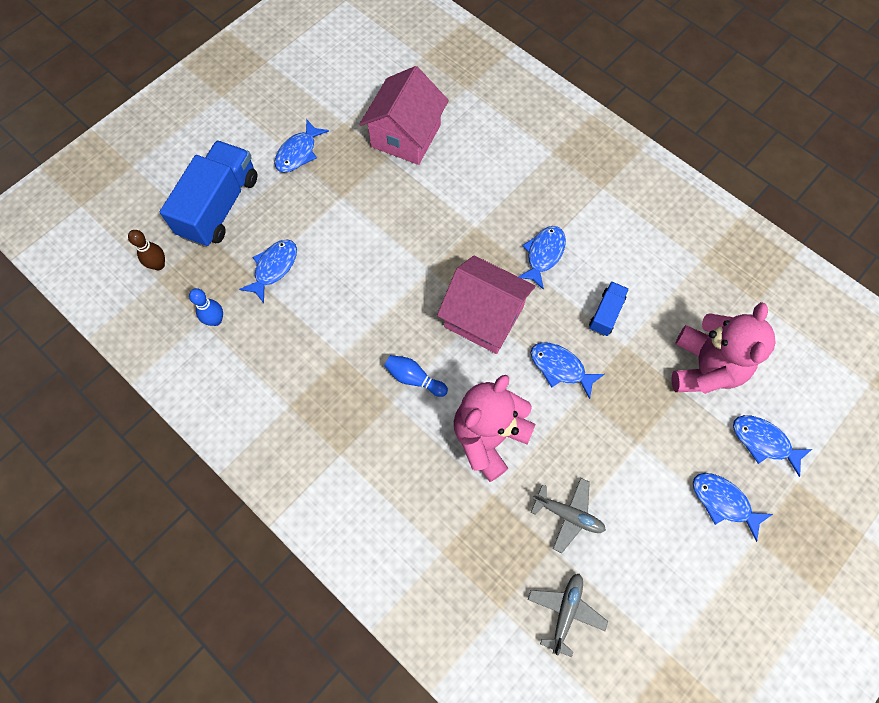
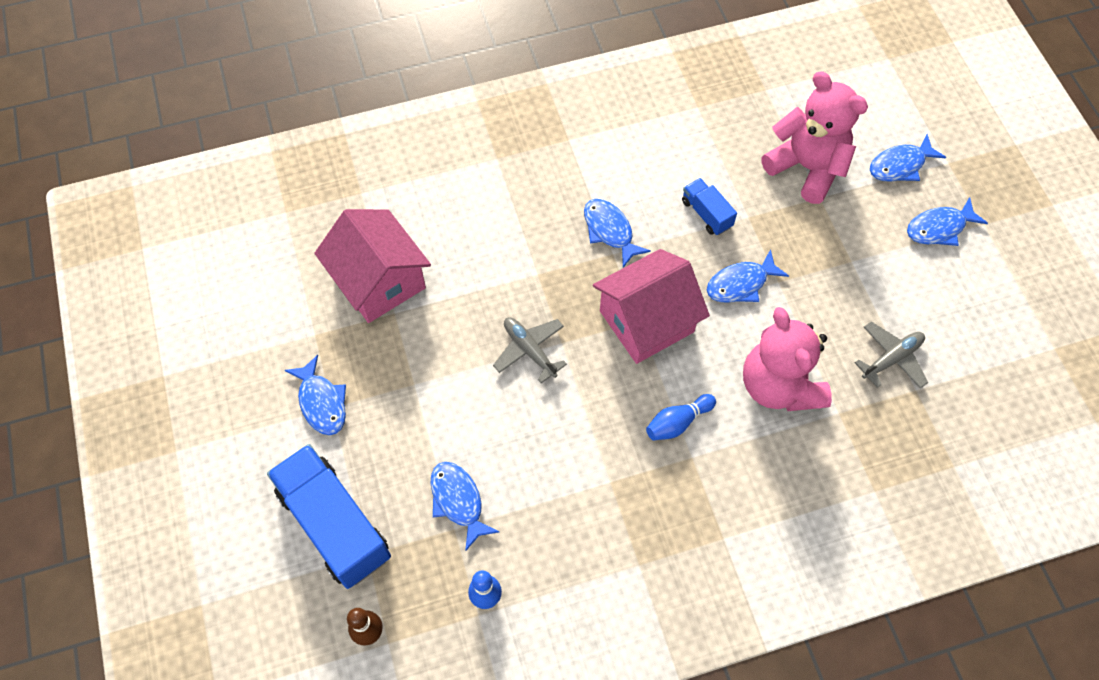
camera: 60 degrees left, 5 degrees down
(565, 612) = (981, 411): grey plane -> grey plane (530, 350)

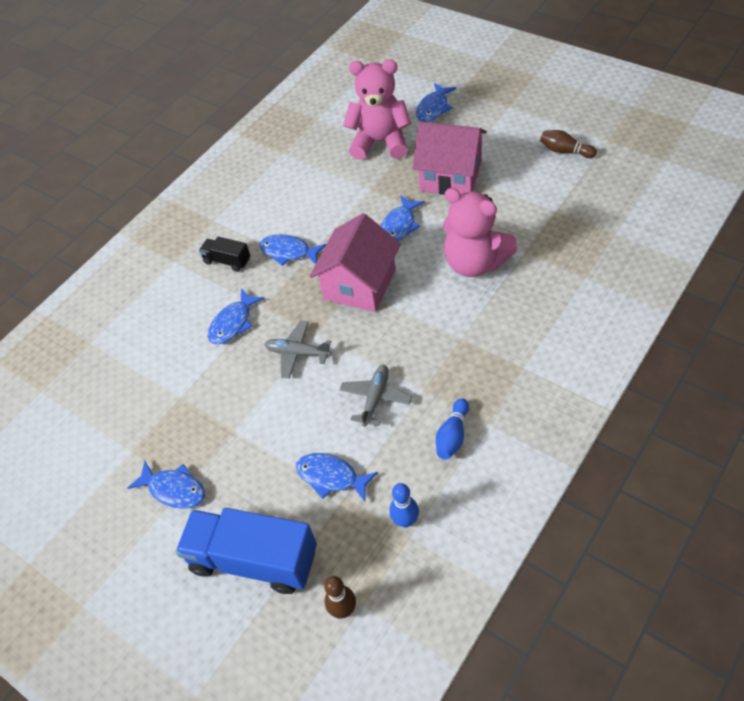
camera: 30 degrees left, 10 degrees down
(379, 281) = (151, 385): pink house -> pink house (450, 176)
(545, 197) = (227, 261): none -> black truck
(677, 422) = (433, 325): blue bowling pin -> blue bowling pin (452, 436)
(706, 214) = (342, 204): blue truck -> none
(891, 359) = (525, 204): grey plane -> grey plane (375, 398)
(939, 228) = (486, 124): blue fish -> blue fish (233, 323)
(994, 326) = (565, 151): none -> brown bowling pin

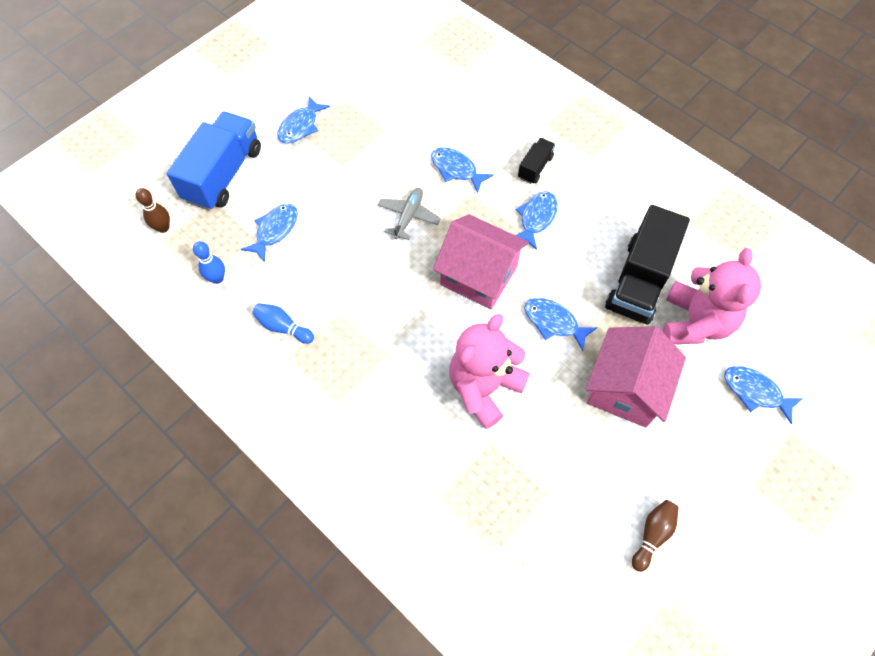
camera: 90 degrees right, 10 degrees up
(346, 177) = (639, 281): none -> black truck
(375, 398) = (341, 272): grey plane -> none

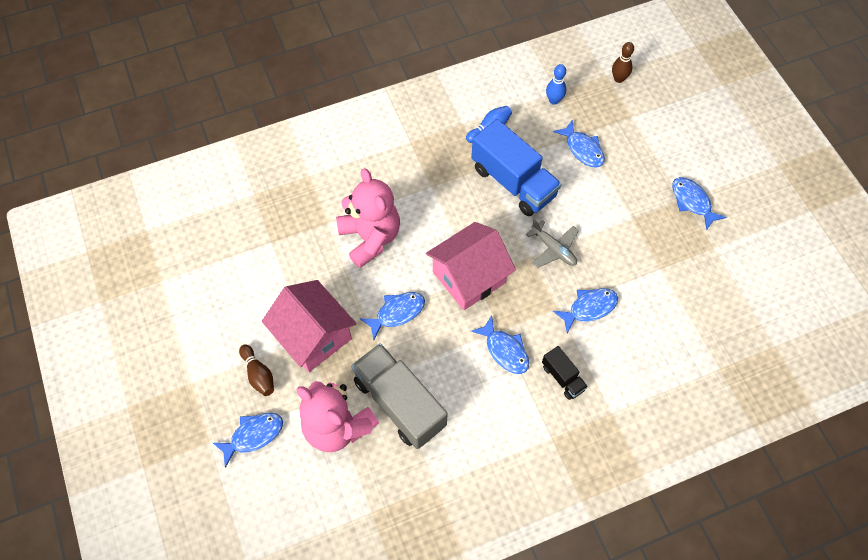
camera: 115 degrees right, 0 degrees up
(223, 174) = (658, 131): blue truck -> blue truck (513, 182)
(639, 281) = (399, 403): black truck -> grey truck
(652, 535) = (203, 294): brown bowling pin -> brown bowling pin (258, 374)

